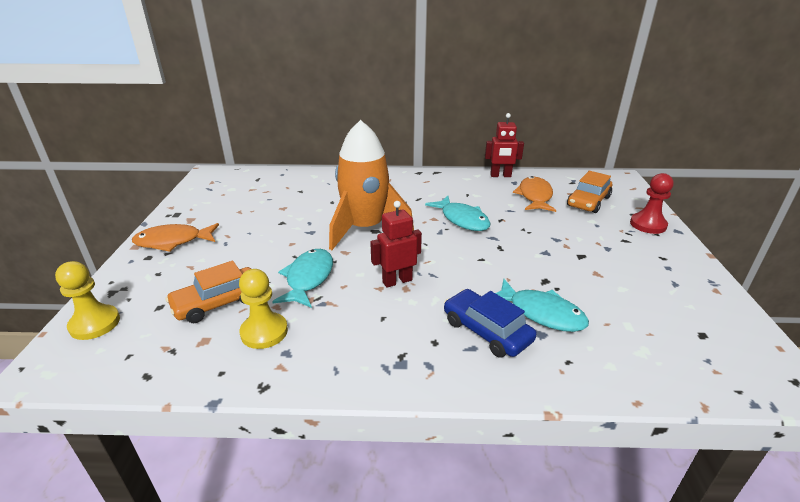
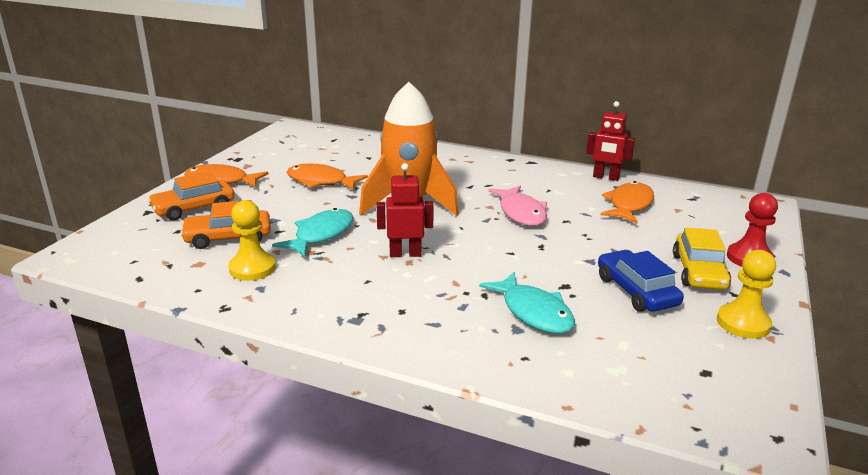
camera: 20 degrees right, 5 degrees down
(95, 324) = (121, 232): yellow pawn -> yellow pawn (743, 323)
(272, 223) = (321, 181): none -> orange fish
(462, 219) = (521, 213): turquoise fish -> pink fish
(486, 331) = (461, 314): blue car -> blue car (636, 291)
(588, 201) = (693, 221): orange car -> orange car (194, 208)
(626, 244) = (699, 272): none -> yellow car

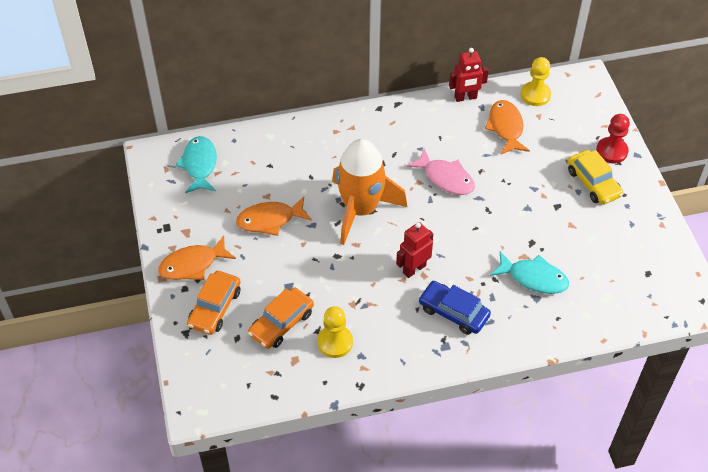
camera: 35 degrees left, 25 degrees up
(321, 235) = (340, 282): turquoise fish -> turquoise fish (199, 165)
(636, 291) = (572, 224): blue car -> blue car (453, 312)
(743, 323) = (642, 220): yellow pawn -> yellow pawn (535, 95)

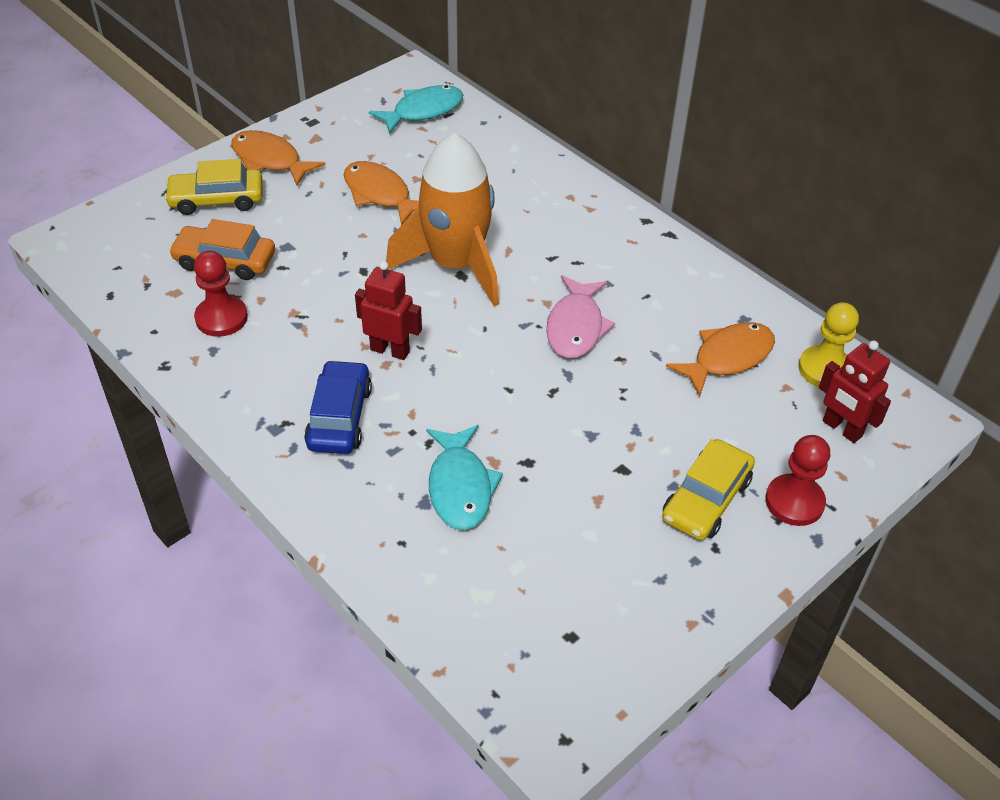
camera: 60 degrees right, 5 degrees down
(215, 308) = (217, 200): orange car -> yellow car
(335, 342) = (221, 318): yellow pawn -> red pawn
(465, 97) = (745, 296): red robot -> red robot (841, 429)

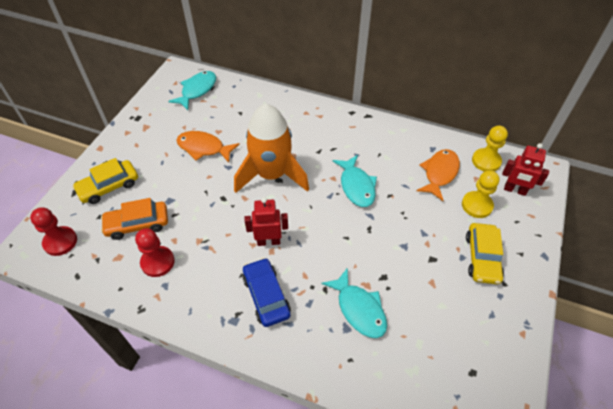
camera: 25 degrees left, 5 degrees up
(270, 160) = (126, 150): orange fish -> none
(576, 327) = (356, 186): pink fish -> turquoise fish
(756, 425) = (477, 205): none -> yellow pawn
(794, 502) = (521, 240): red pawn -> red pawn (60, 242)

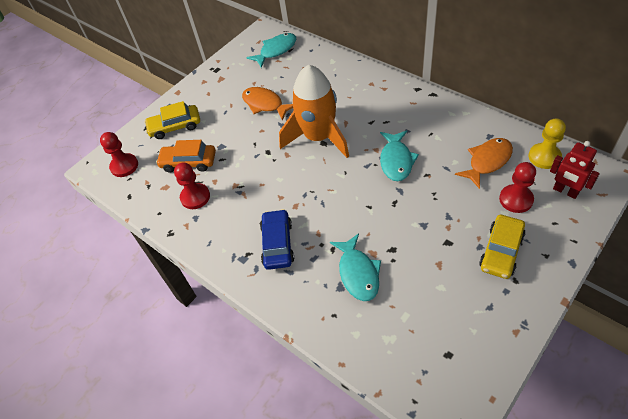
camera: 25 degrees right, 0 degrees up
(268, 241) = (295, 197): red robot -> none
(477, 205) = (516, 199): yellow pawn -> red pawn

